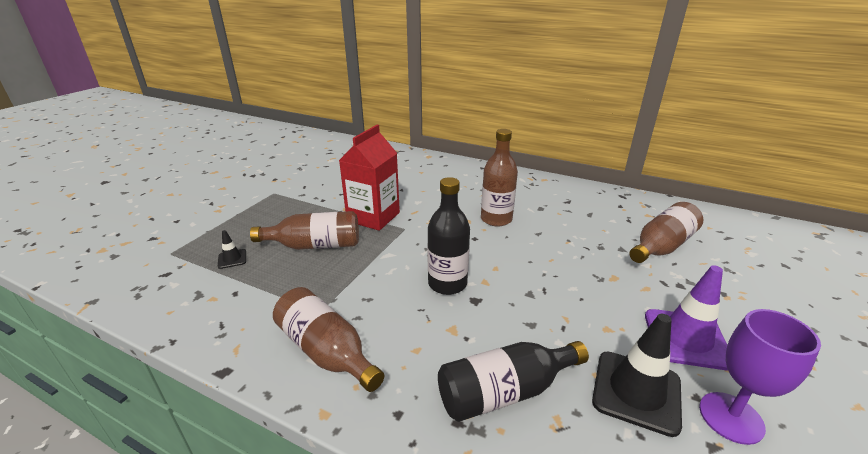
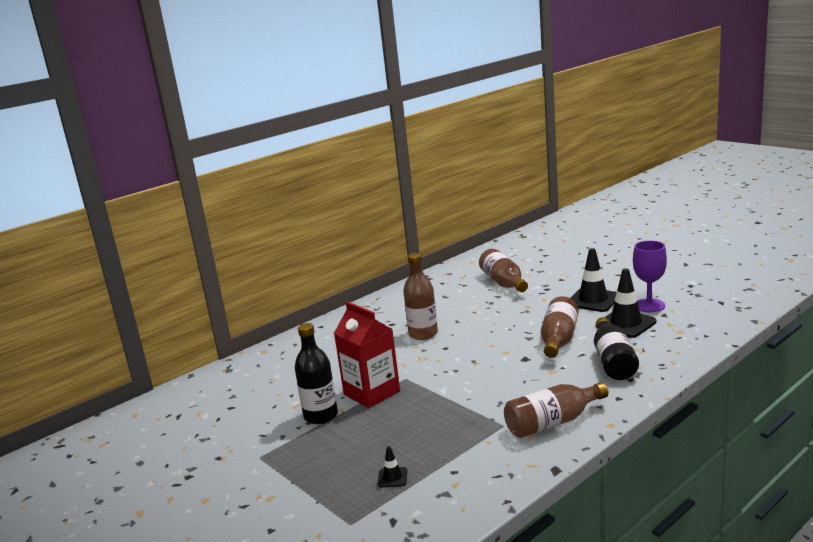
camera: 65 degrees left, 10 degrees down
(315, 245) = (401, 427): brown bottle -> brown bottle (559, 340)
(447, 284) = (500, 367): black bottle -> black bottle (321, 416)
(686, 339) = (593, 300): purple traffic cone -> black traffic cone

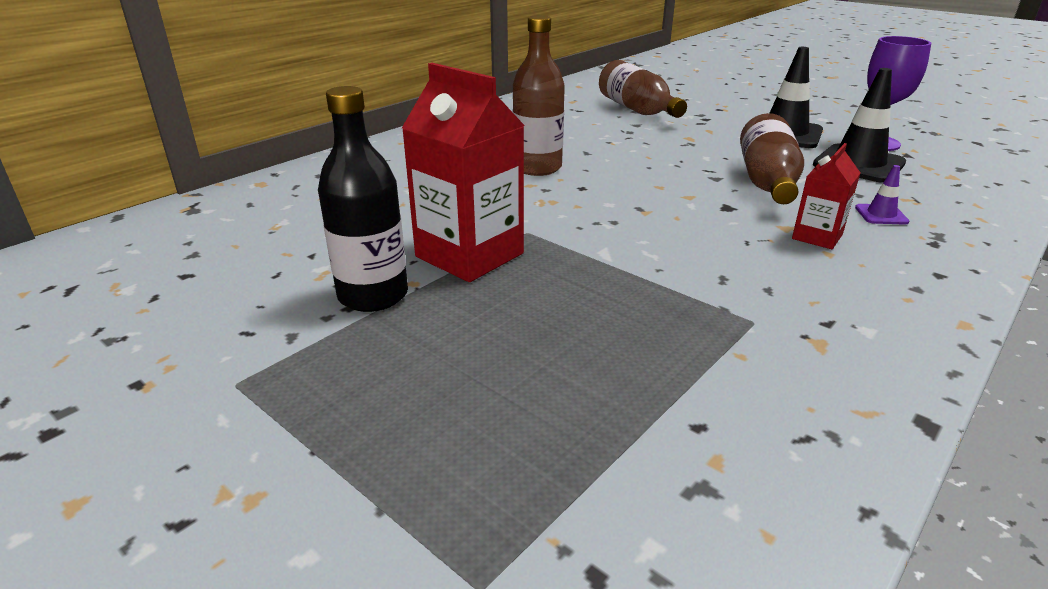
camera: 10 degrees left, 10 degrees up
(392, 477) = (559, 441): black traffic cone -> none
(552, 423) = (849, 318): brown bottle -> none
(565, 377) = (817, 237): none -> red carton
(613, 361) = (881, 215): black bottle -> purple traffic cone

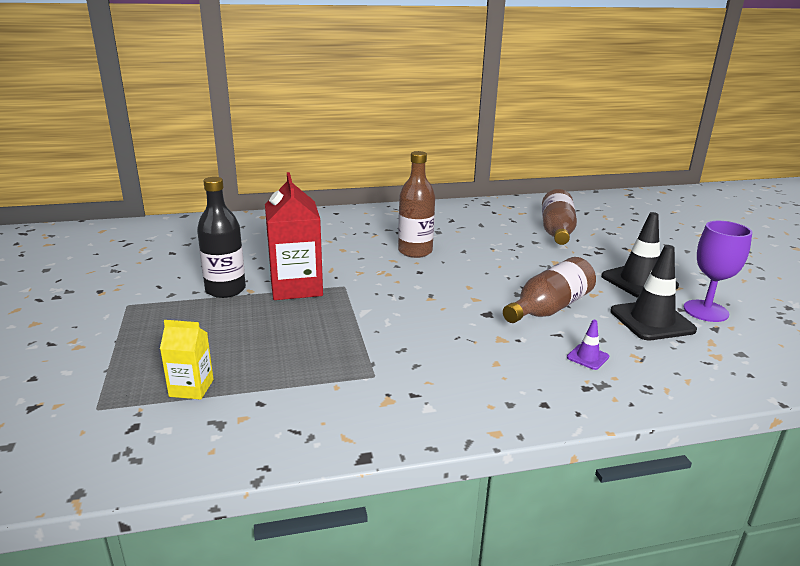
camera: 35 degrees right, 5 degrees down
(573, 459) = (191, 388): none -> yellow carton
(817, 237) = (509, 352): red carton -> none

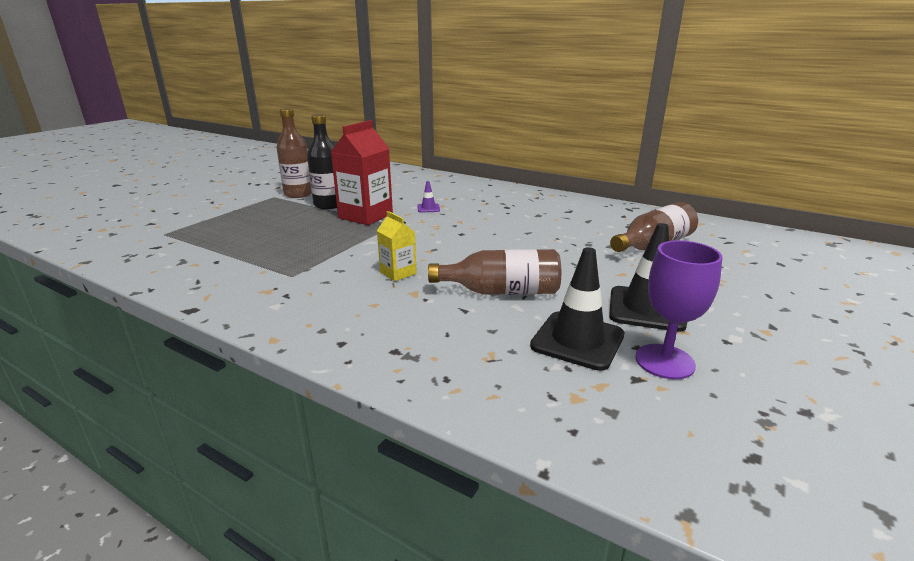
camera: 45 degrees right, 0 degrees up
(191, 388) = (209, 242): yellow carton -> yellow carton (398, 273)
(415, 251) = (488, 221): brown bottle -> brown bottle (298, 194)
(587, 357) = (448, 334): purple traffic cone -> purple traffic cone (428, 208)

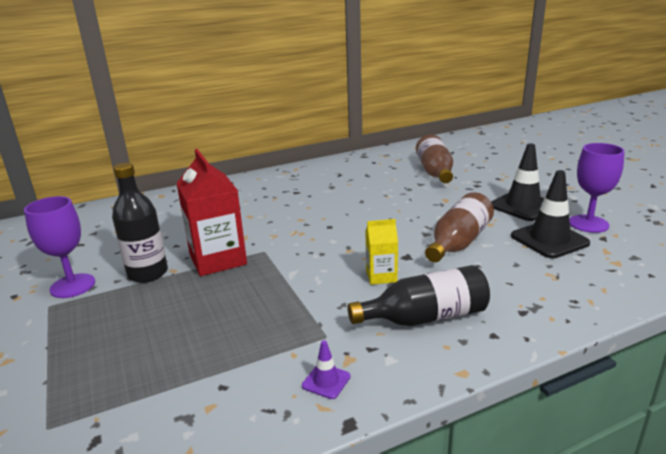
camera: 55 degrees left, 0 degrees up
(298, 194) = (72, 286): brown bottle -> purple goblet
(346, 306) = (425, 317): none -> black bottle
(428, 208) = (247, 224): purple traffic cone -> purple traffic cone (326, 381)

